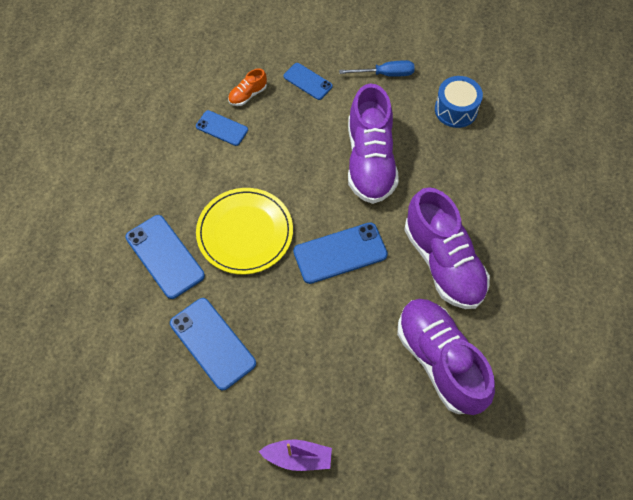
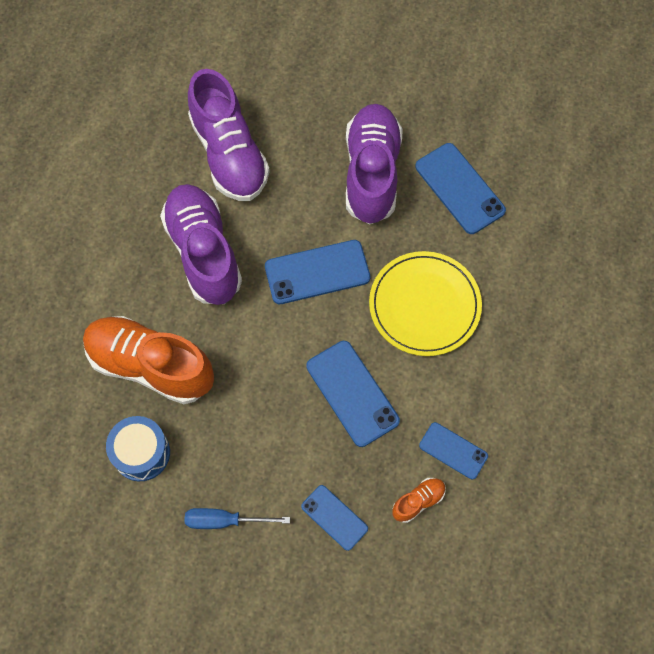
camera: 175 degrees left, 5 degrees up
(165, 256) = (515, 284): blue phone -> blue phone (352, 393)
(298, 457) = (378, 84): purple boat -> none
(370, 161) = (266, 386): purple shoe -> purple shoe (371, 173)
(465, 168) = (150, 366): none -> orange shoe

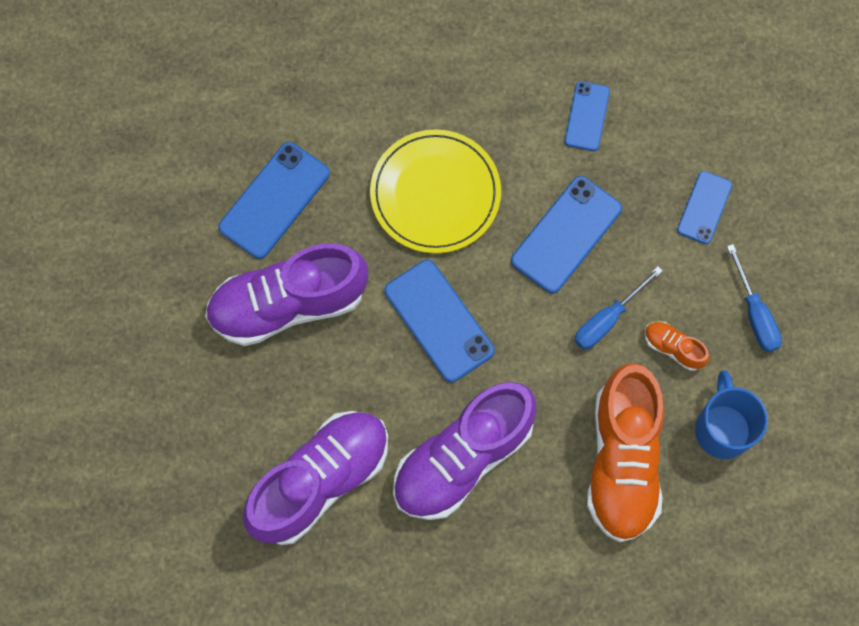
camera: 110 degrees left, 5 degrees up
(141, 453) = (722, 429): blue drum -> blue mug
(268, 398) = (607, 319): none -> blue screwdriver
(418, 501) = (653, 133): orange shoe -> orange shoe (673, 348)

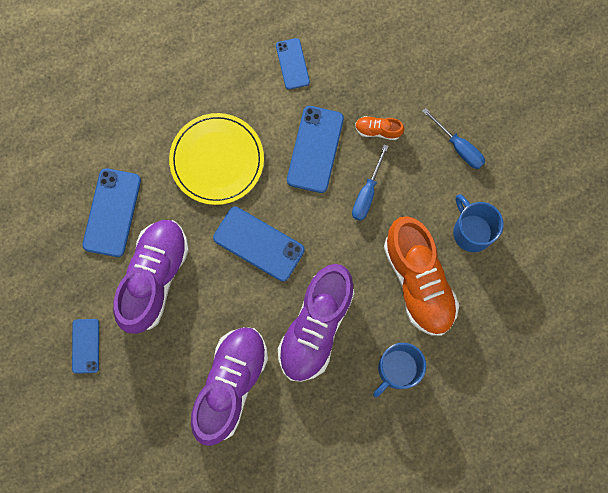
camera: 25 degrees left, 5 degrees up
(288, 304) = (154, 278): purple shoe -> purple shoe turned 150 degrees clockwise
(542, 561) = (397, 369): none -> blue mug
(673, 348) = (417, 193): orange shoe -> orange shoe (378, 130)
(704, 207) = (395, 91): blue phone -> blue phone (85, 346)

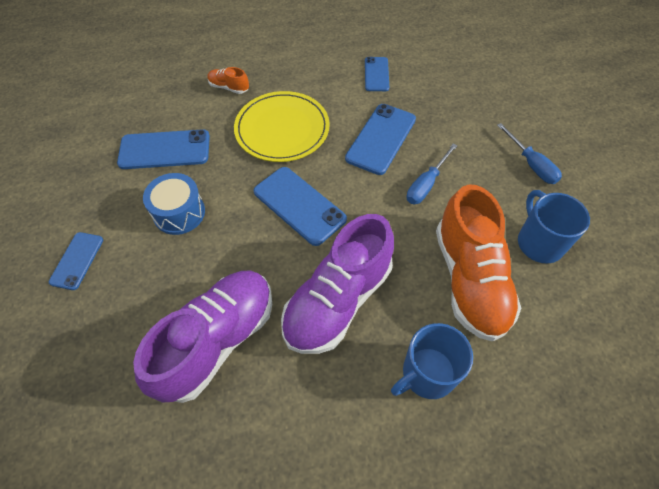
camera: 15 degrees right, 20 degrees down
(112, 212) = (164, 150): blue phone -> blue phone turned 60 degrees clockwise
(154, 278) = (179, 213): purple shoe -> blue drum
(378, 130) = (448, 136): orange shoe -> orange shoe (229, 87)

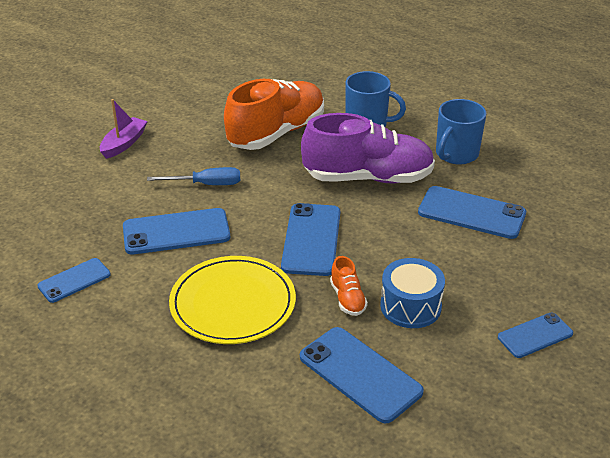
camera: 130 degrees left, 20 degrees down
(217, 341) = (471, 213): purple shoe -> blue phone
(229, 87) = (212, 390): orange shoe -> orange shoe (347, 298)
(531, 164) = (124, 144): blue screwdriver -> purple boat
(539, 242) = (207, 117): blue mug -> blue mug (456, 154)

